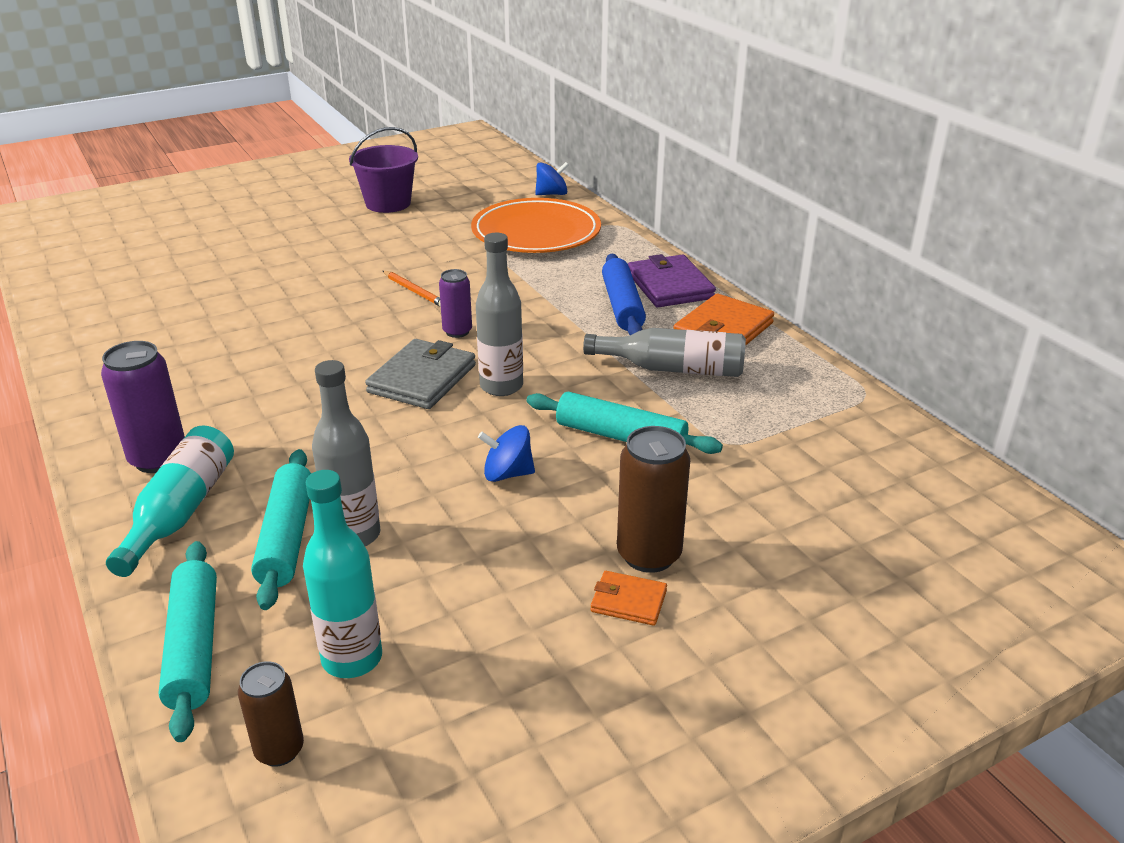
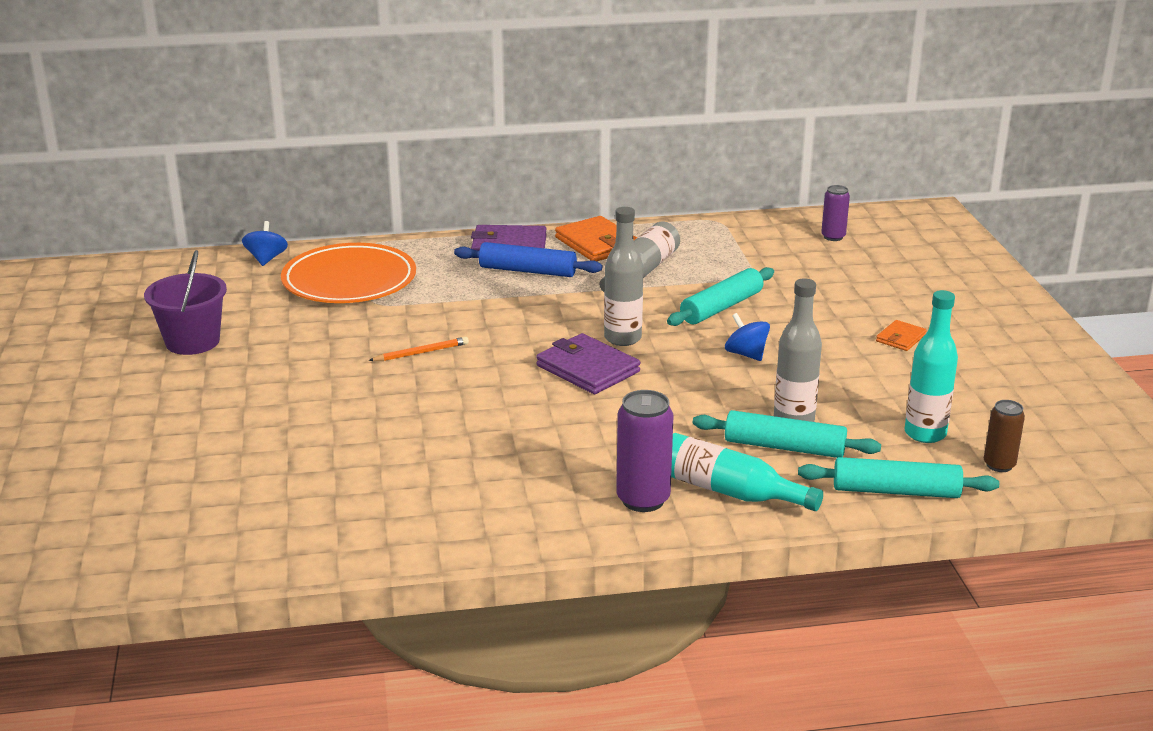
camera: 70 degrees left, 5 degrees down
(422, 378) = (587, 369): grey wallet -> purple wallet
(457, 331) = (517, 343): purple can -> purple can (833, 237)
(507, 474) = (746, 354): blue spinning top -> blue spinning top turned 120 degrees clockwise
(649, 555) = (859, 324): brown can -> none

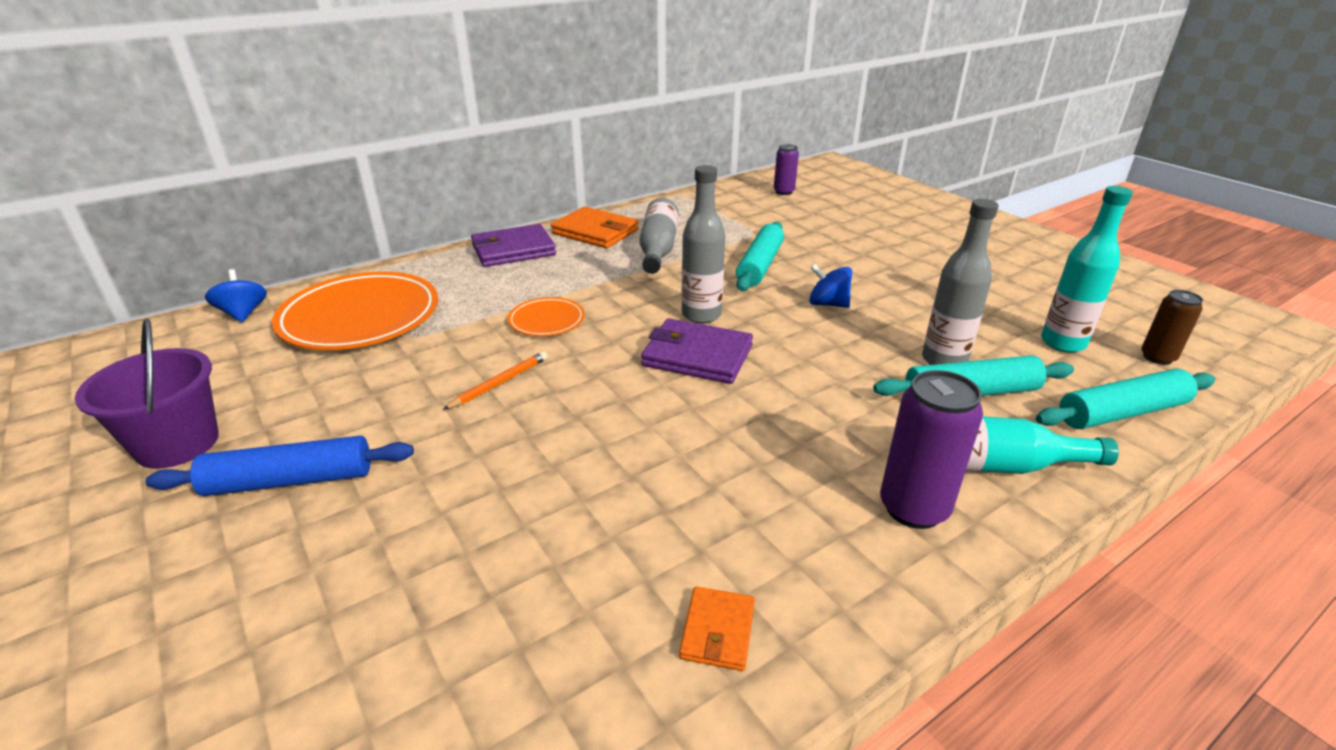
camera: 25 degrees left, 5 degrees up
(490, 315) = (546, 320): none -> orange plate
(527, 271) = (550, 268): blue rolling pin -> blue rolling pin (290, 480)
(900, 338) = (931, 260): orange wallet -> orange wallet (717, 631)

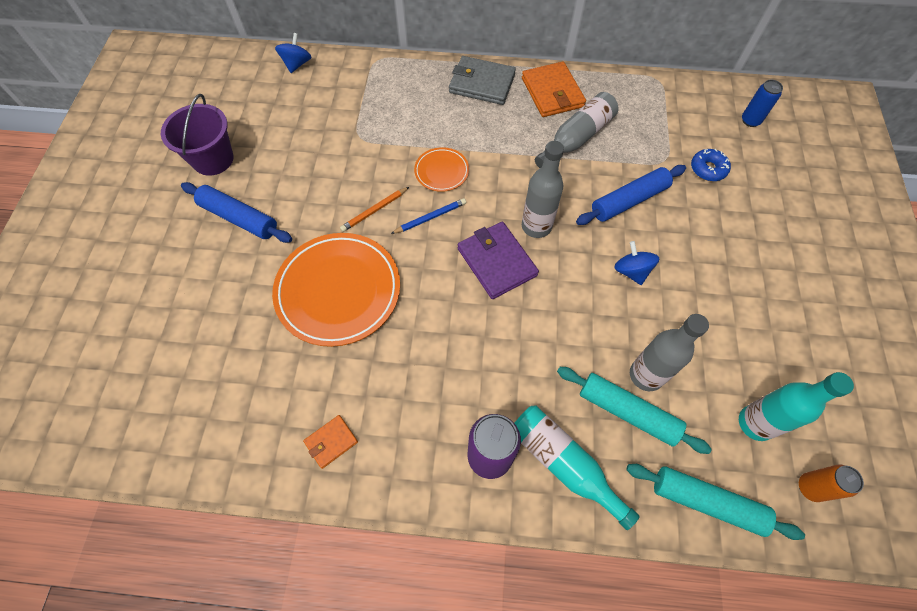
camera: 40 degrees right, 30 degrees up
(360, 317) = (349, 104): orange plate -> orange plate (338, 291)
(500, 383) = (374, 211): orange pencil -> orange pencil turned 150 degrees clockwise
(513, 250) = (482, 83): purple wallet -> grey wallet
(578, 358) = (430, 217): none -> blue pencil
(760, 265) = (629, 201): turquoise rolling pin -> blue rolling pin
(784, 192) = (750, 120): purple can -> blue can
(793, 225) = (708, 169): none -> blue donut
(1157, 357) = (810, 487): brown can -> orange can

